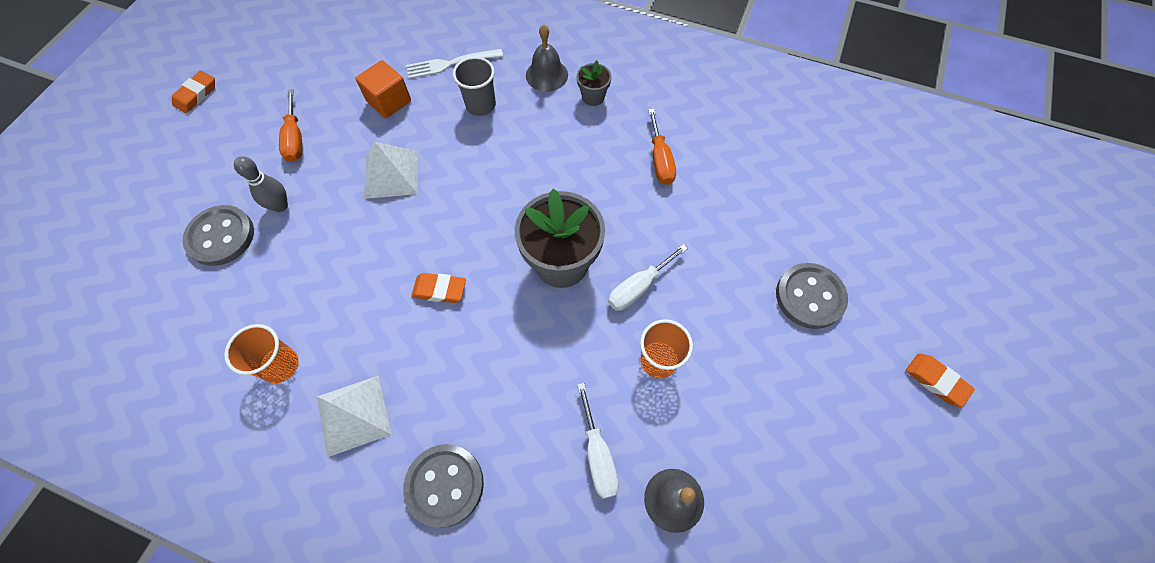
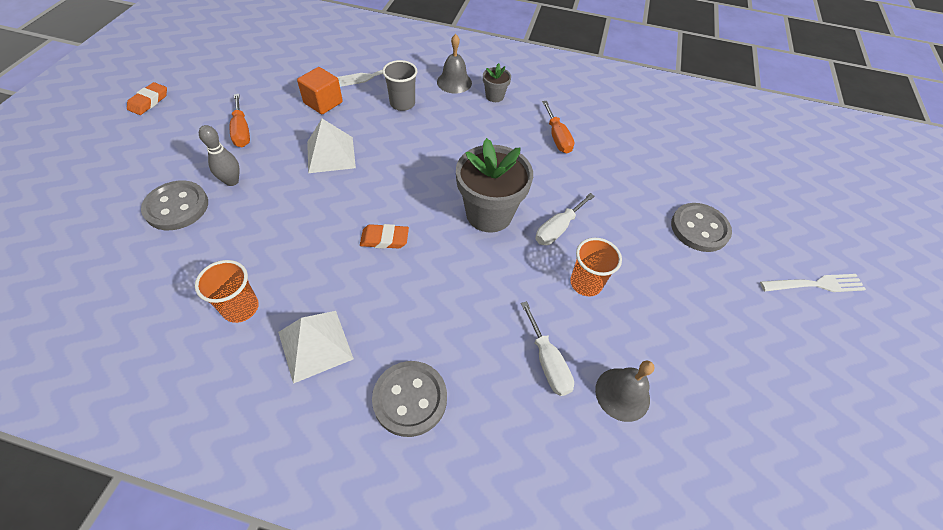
camera: 10 degrees left, 10 degrees down
(936, 381) = (815, 284): orange eraser -> white fork

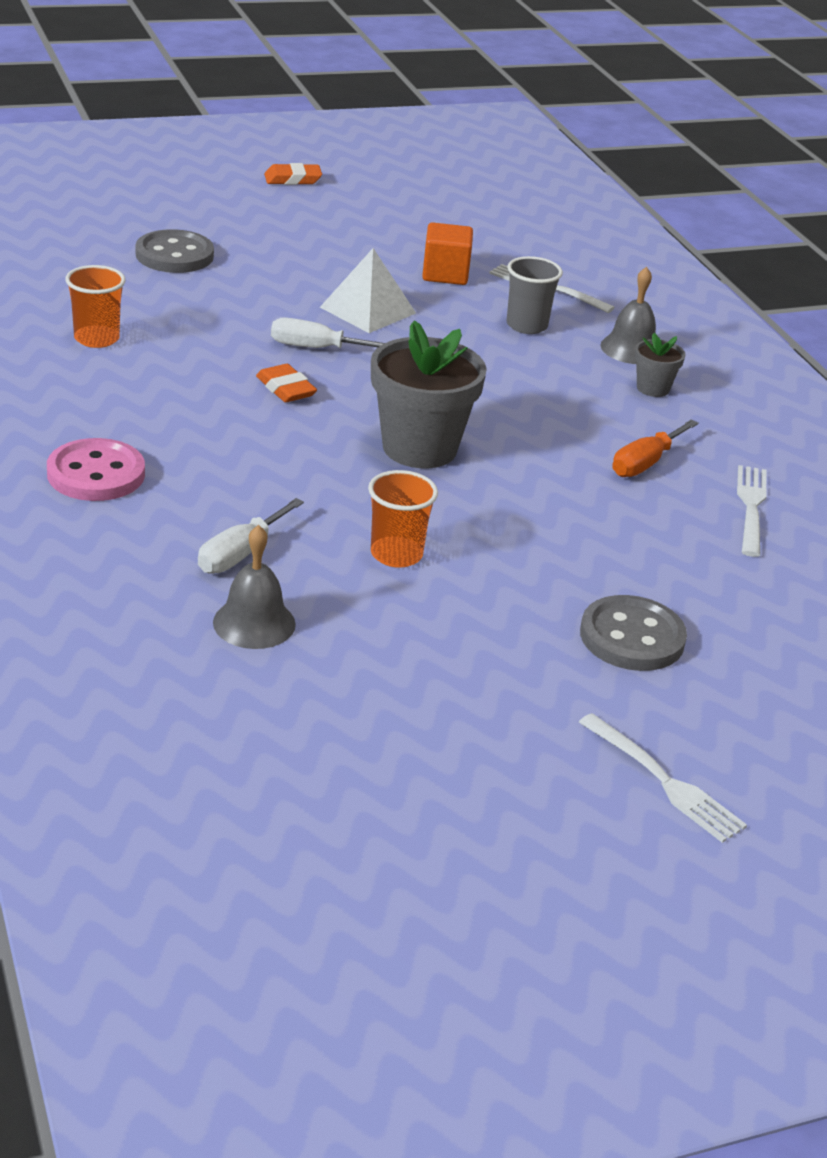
camera: 55 degrees right, 20 degrees down
(232, 181) = (247, 269): grey bowling pin -> none
(242, 131) = (325, 245): orange screwdriver -> none
(315, 345) = (100, 396): white pyramid -> none
(410, 399) = (96, 474): grey button -> pink button
(557, 229) = (463, 508): white screwdriver -> white screwdriver (316, 348)
(613, 125) = (751, 507): none -> white fork

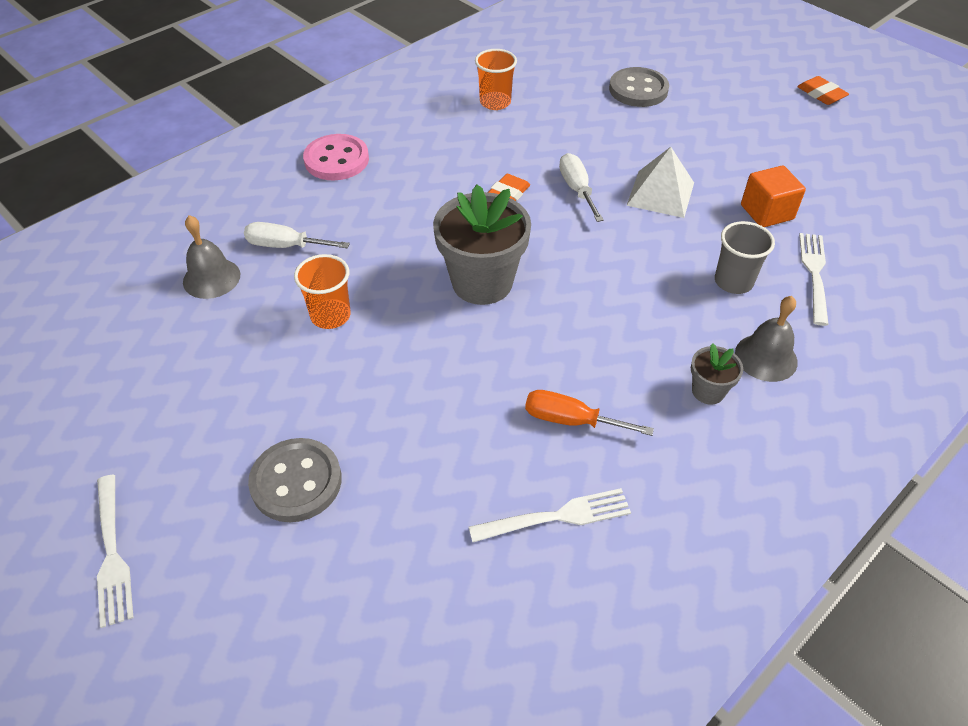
camera: 70 degrees right, 15 degrees up
(664, 781) = (112, 553): white fork -> white fork turned 45 degrees counterclockwise

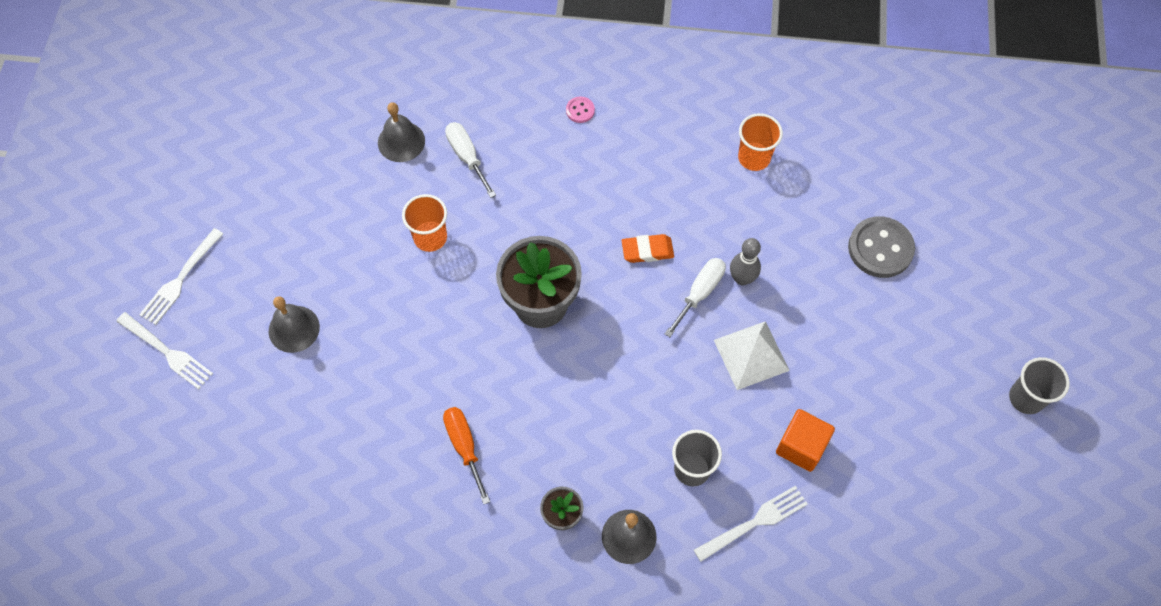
camera: 50 degrees right, 15 degrees up
(296, 482) = (294, 329): grey button -> grey bell
(336, 160) = (580, 110): pink button -> pink button, size x0.47
(556, 517) = (383, 489): white fork -> white fork (167, 352)
(589, 162) = (742, 278): none -> grey bowling pin
(821, 94) = (1026, 398): orange eraser -> grey cup

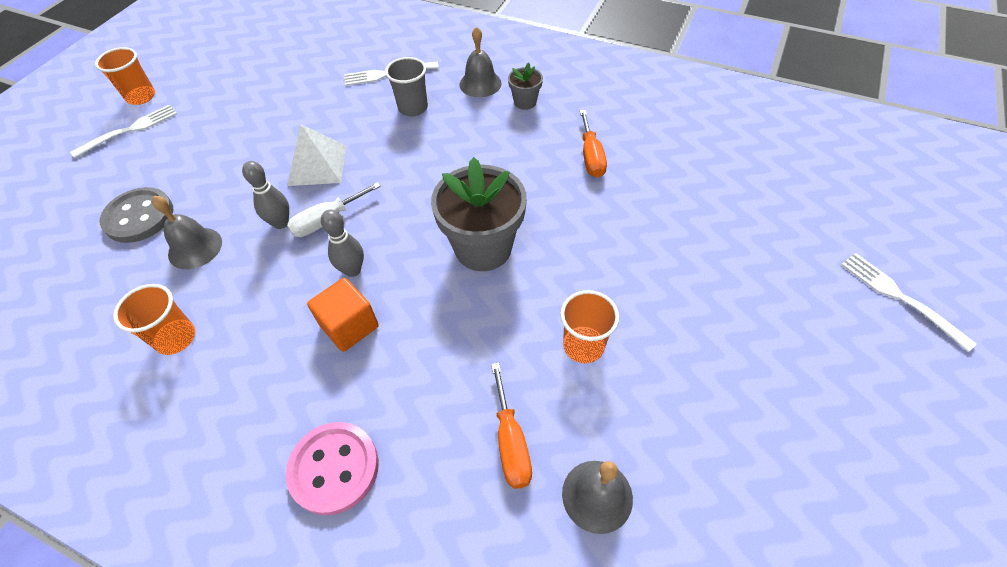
camera: 160 degrees left, 10 degrees down
(180, 279) = (903, 376): white fork -> white fork (130, 130)
(294, 329) = (752, 286): grey bell -> grey bell (195, 248)
(467, 157) = (511, 442): white screwdriver -> orange screwdriver
(580, 110) = (334, 468): pink button -> pink button, size x2.12
(647, 250) = (352, 270): orange eraser -> grey bowling pin
(801, 446) = (323, 104): orange cube -> orange cube (349, 326)
(1026, 398) = (141, 97): grey cup -> orange cup

